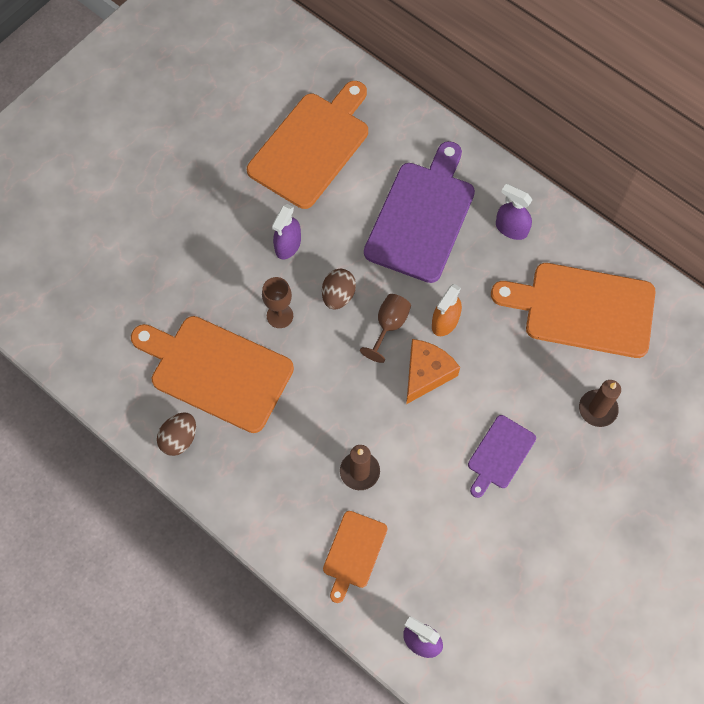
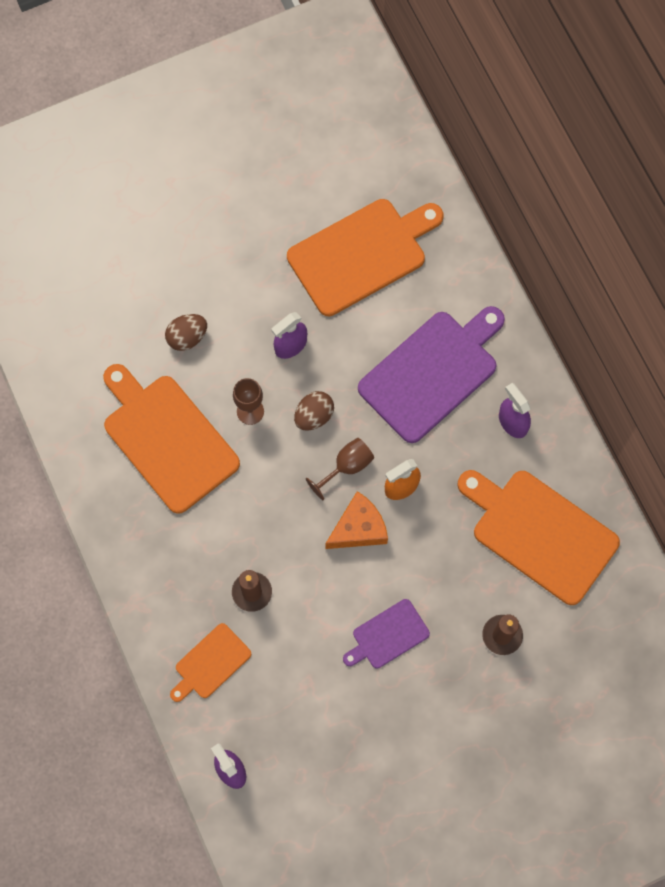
camera: 25 degrees right, 5 degrees up
(179, 439) = (105, 488): brown egg -> brown egg (187, 337)

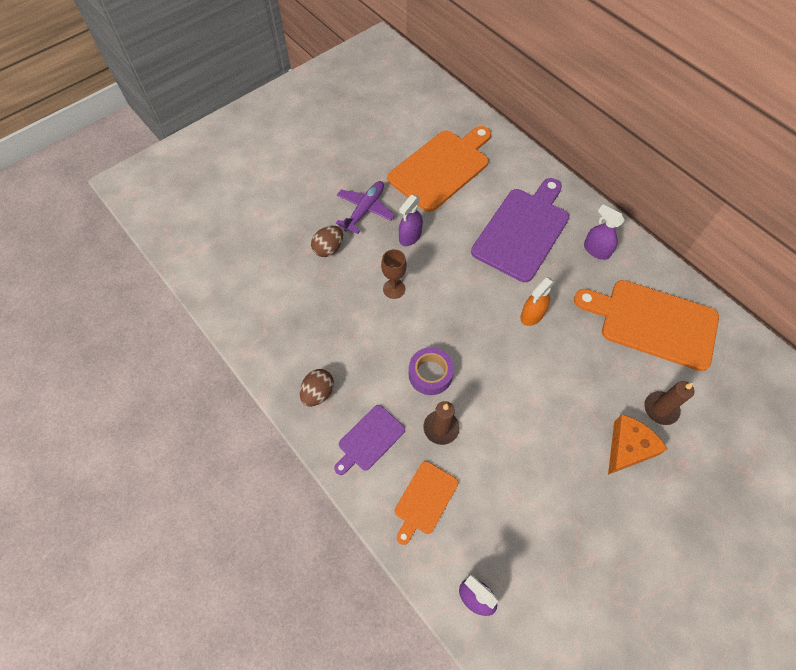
camera: 15 degrees left, 10 degrees down
(167, 439) = (333, 324): orange cutting board -> none
(246, 294) = (365, 210): none -> purple plane
(259, 528) = (430, 374): none -> purple tape
(314, 416) = (445, 280): brown egg -> brown egg (318, 393)
(347, 467) = (484, 311): brown goblet -> none
(359, 528) = (511, 354): orange cheese -> orange cheese (628, 448)
(388, 635) = (568, 434): purple cutting board -> purple cutting board (369, 439)

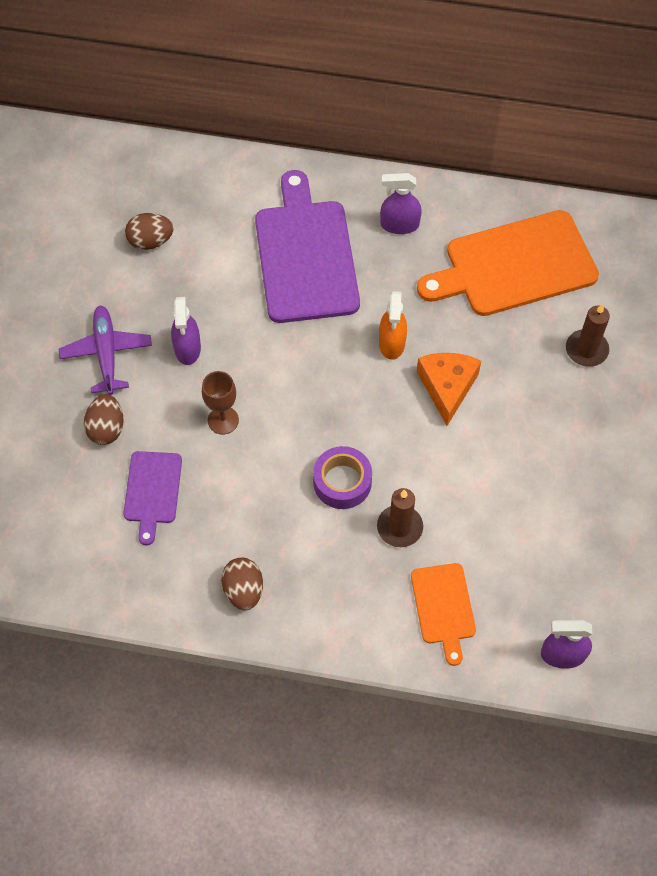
camera: 40 degrees left, 0 degrees up
(369, 439) = (339, 594): purple cutting board -> purple cutting board (152, 491)
(441, 168) = (150, 241): orange cutting board -> brown egg
(628, 448) = (586, 410): orange cheese -> orange cheese (447, 387)

